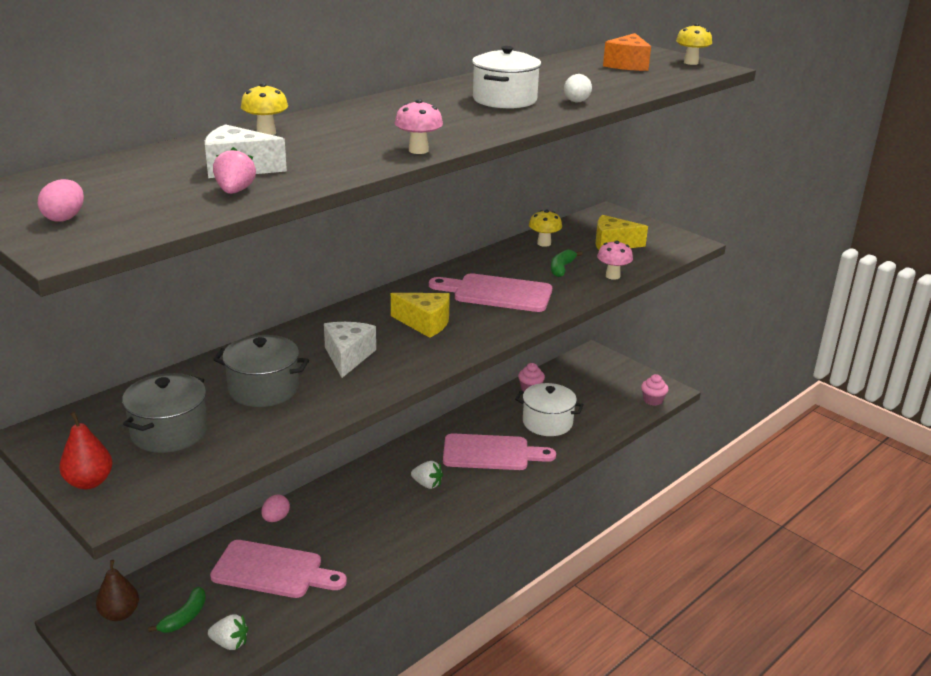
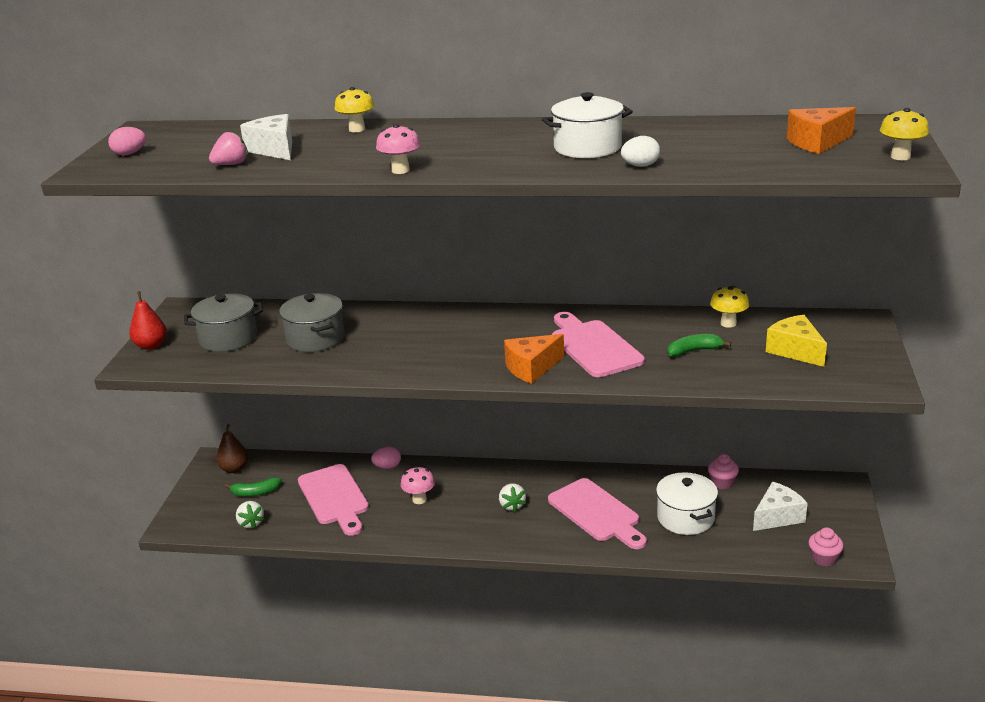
camera: 55 degrees right, 0 degrees up
(348, 357) = (399, 342): white cheese -> white cheese (777, 517)
(425, 323) = (493, 344): yellow cheese -> none
(489, 326) = (531, 368): none -> orange cheese
(612, 276) = (725, 378): pink mushroom -> pink mushroom (419, 499)

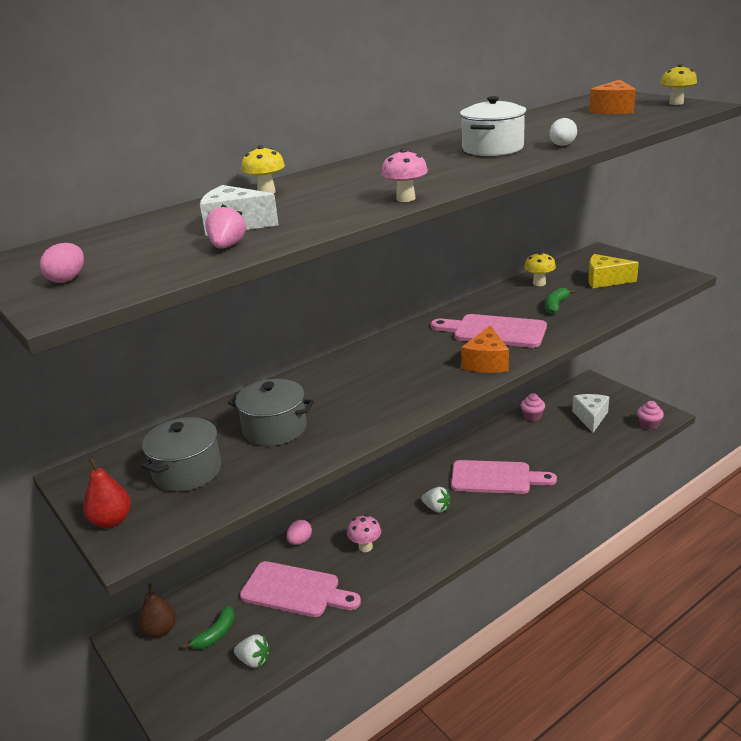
camera: 45 degrees left, 0 degrees up
(685, 518) = (548, 448): white pot -> none

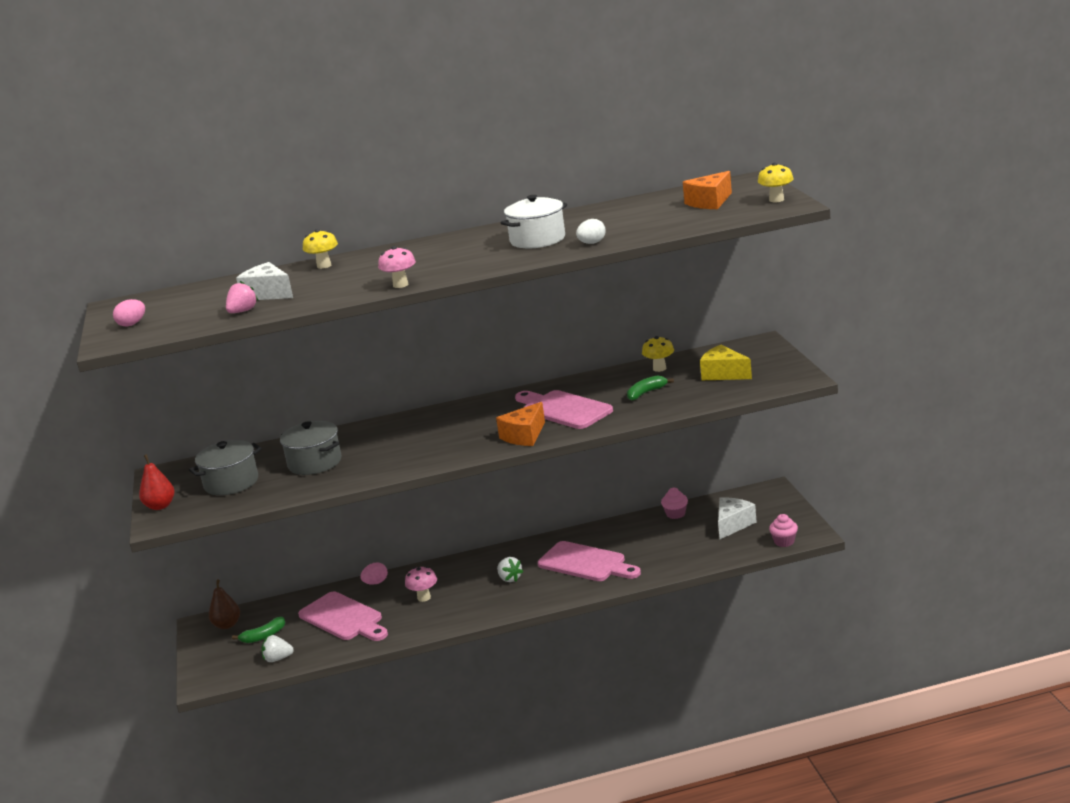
camera: 25 degrees right, 5 degrees down
(254, 660) = (278, 659): white strawberry -> white strawberry turned 135 degrees clockwise

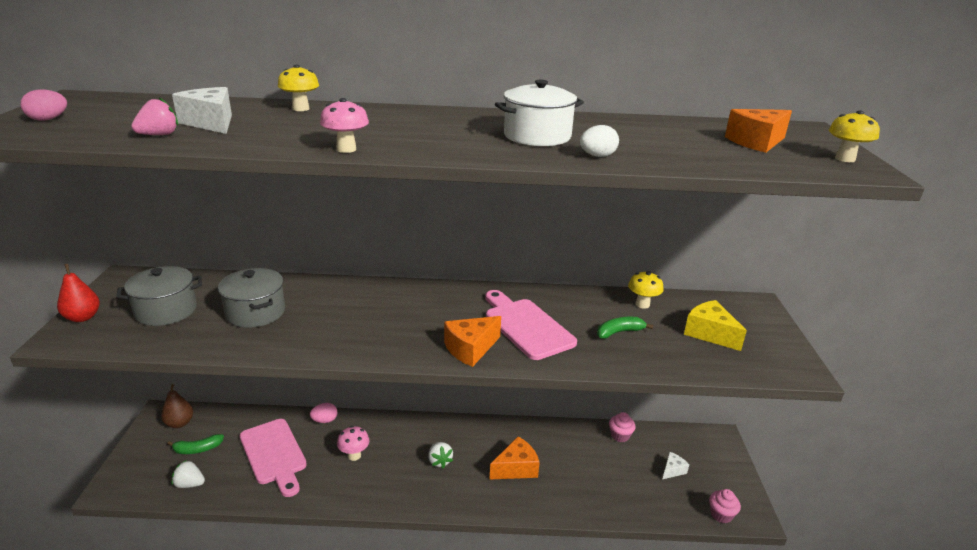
camera: 10 degrees right, 5 degrees up
(586, 563) = (516, 468): pink cutting board -> orange cheese
(733, 524) = (672, 470): white cheese -> white cheese, size x0.59

